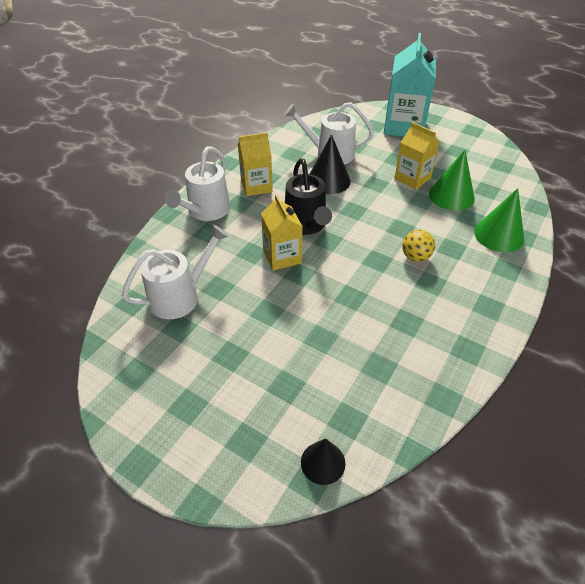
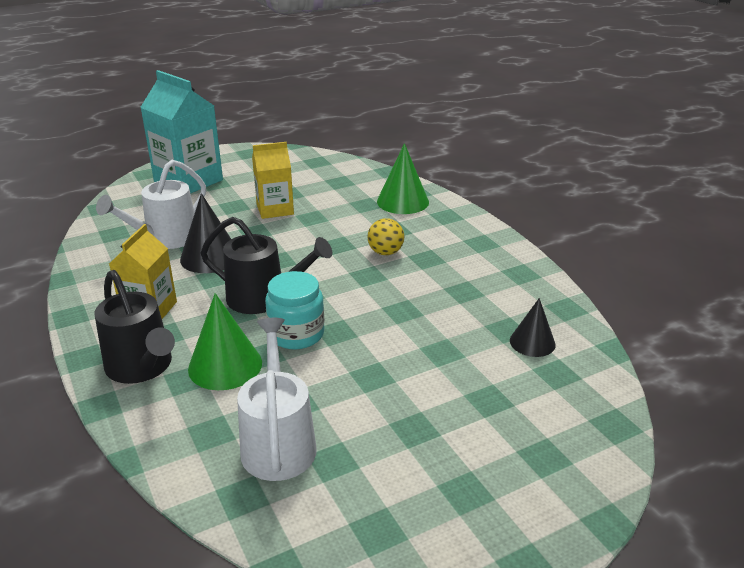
camera: 60 degrees left, 15 degrees down
(206, 211) = (142, 367): white watering can -> black watering can
(282, 257) = (296, 334): yellow carton -> turquoise jar
(323, 462) = (598, 408): black cone -> black cone (532, 342)
(451, 196) = (326, 201): green cone -> green cone (225, 365)

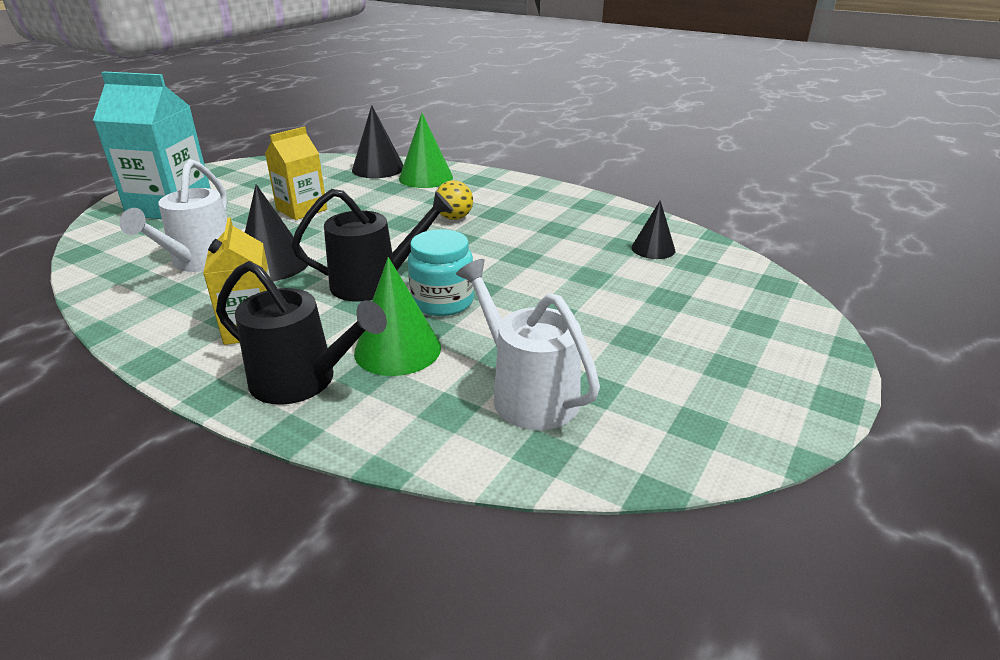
camera: 30 degrees left, 0 degrees up
(372, 181) = (378, 168): none -> black cone

